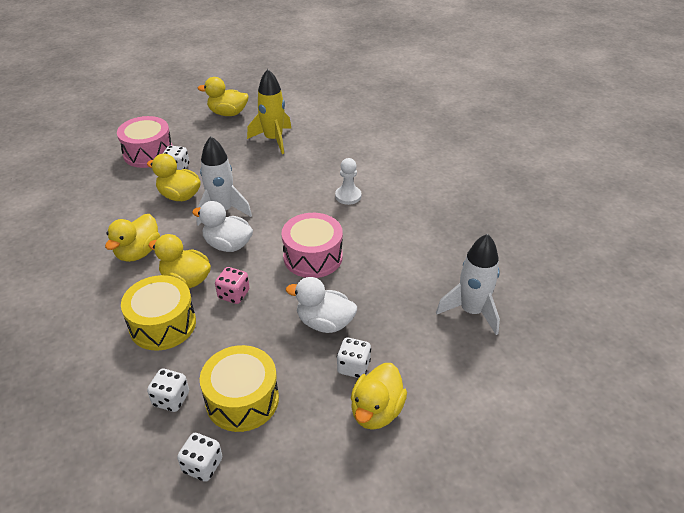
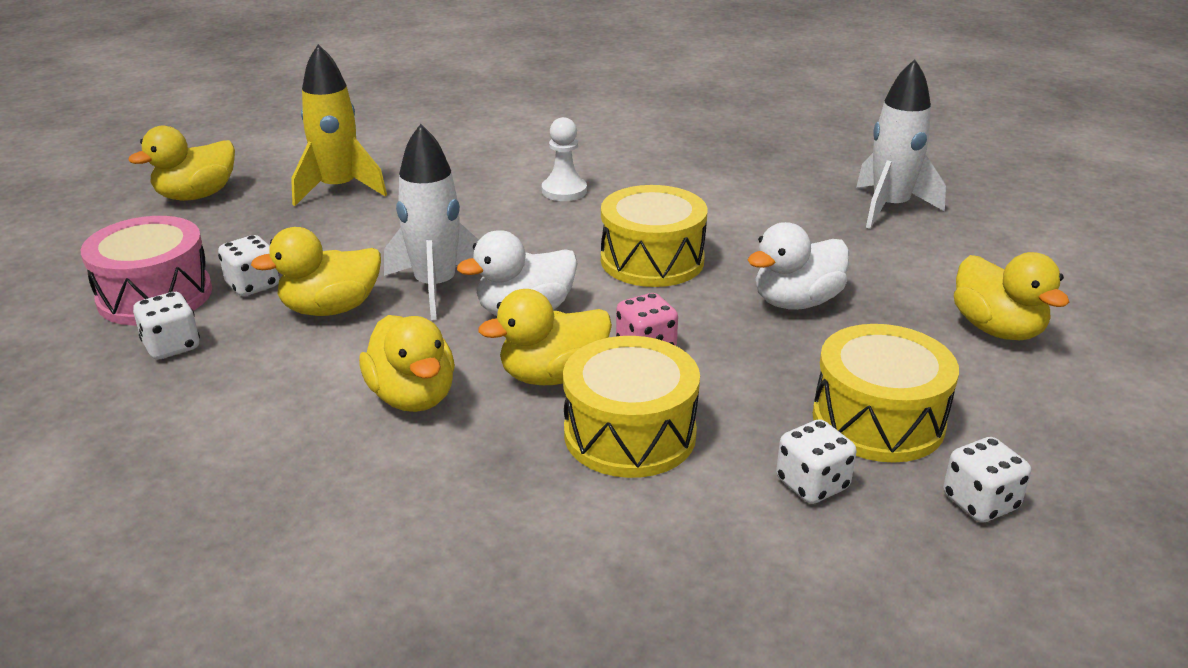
camera: 50 degrees left, 10 degrees down
(313, 257) = (652, 260): pink drum -> yellow drum
(353, 367) = (903, 314): white dice -> white dice (172, 346)

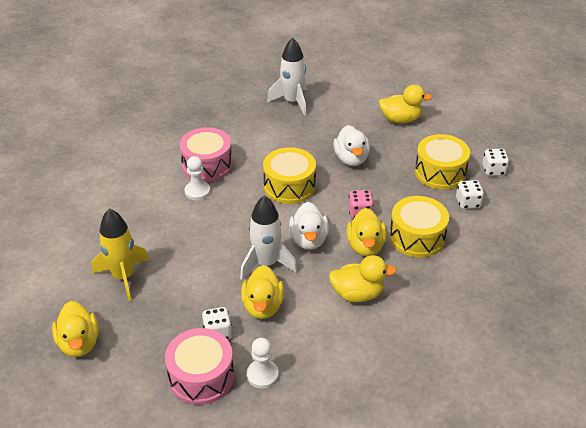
camera: 65 degrees left, 10 degrees up
(172, 346) = (262, 375): white dice -> white pawn
(634, 182) = (207, 165): none -> pink drum

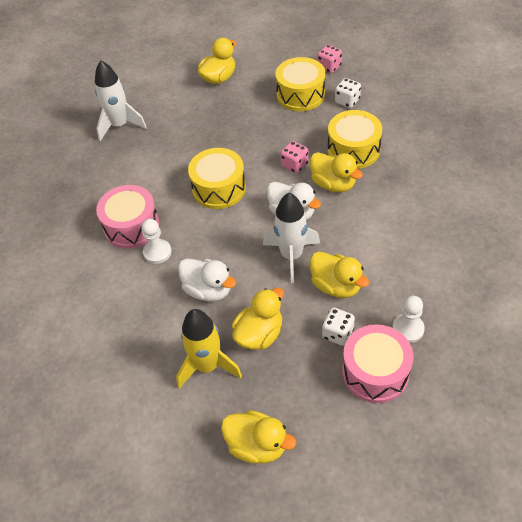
camera: 45 degrees left, 10 degrees up
(351, 159) = (230, 133): white duck -> white duck (208, 290)
(357, 294) = (377, 219): yellow duck -> yellow duck (259, 334)
(493, 170) = (329, 67): white dice -> pink dice

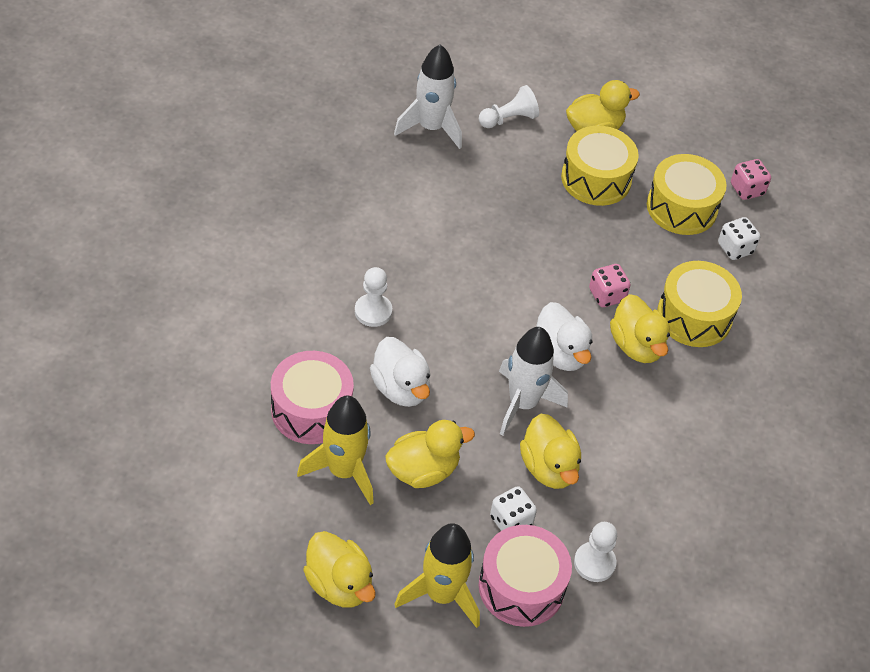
camera: 20 degrees right, 0 degrees up
(131, 226) = (364, 264): pink drum -> pink drum (311, 410)
(164, 97) = (508, 119): none -> white pawn
(219, 188) = (495, 274): yellow drum -> yellow drum (596, 179)
(329, 409) = (441, 594): none -> yellow rocket

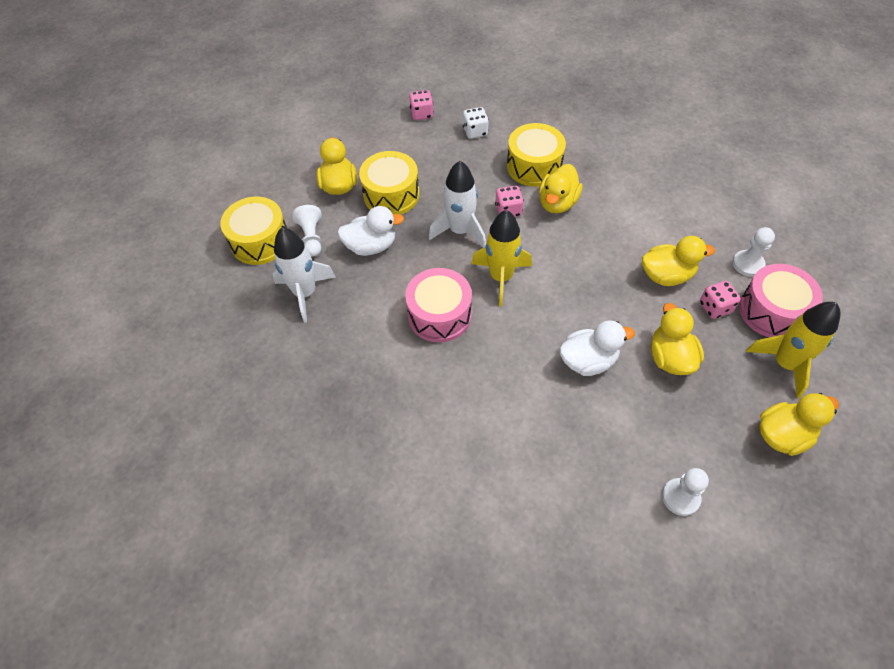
camera: 70 degrees left, 5 degrees up
(311, 410) = (608, 432): pink drum -> pink drum (439, 315)
(343, 471) = (672, 416): yellow rocket -> yellow rocket (501, 277)
(373, 311) = (505, 369): white pawn -> white pawn (680, 497)
(511, 521) = (715, 307): white dice -> pink dice
(523, 403) = (607, 281): white rocket -> white rocket (460, 231)
(560, 353) = (561, 249): white duck -> white duck (371, 246)
(636, 346) = (557, 203): yellow duck -> yellow duck turned 120 degrees clockwise
(681, 207) = (431, 152): yellow drum -> yellow drum (260, 241)

